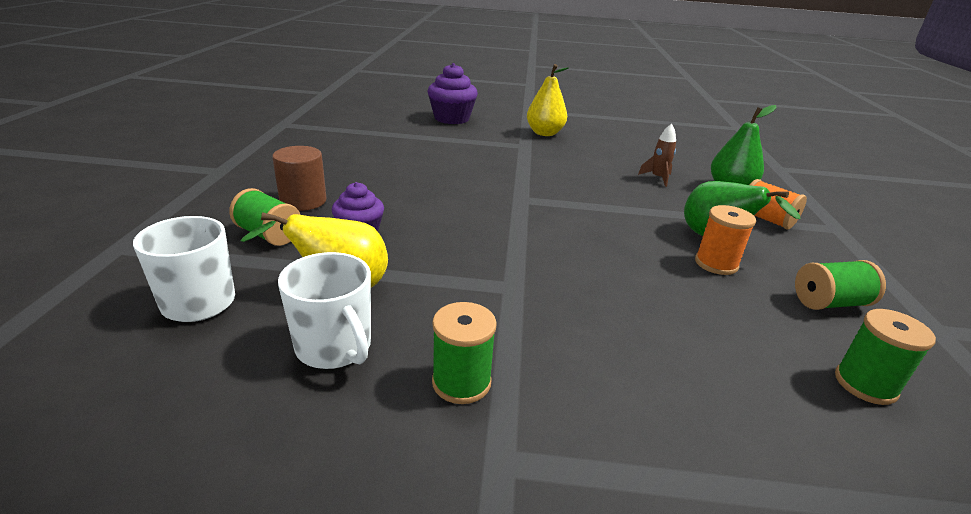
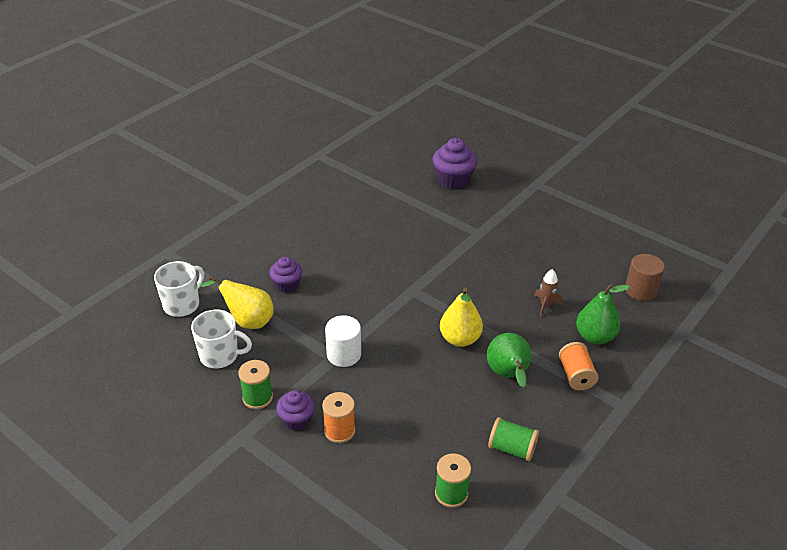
camera: 35 degrees right, 10 degrees up
(269, 235) = (239, 269): green spool -> none
(303, 201) = (275, 245): brown cylinder -> brown cylinder (640, 290)
(334, 347) = (220, 356): white mug -> white mug turned 75 degrees counterclockwise
(522, 280) = (344, 354): none -> white cylinder
(544, 133) = (514, 222): yellow pear -> yellow pear (460, 339)
(558, 387) = (296, 420): none -> purple cupcake
(716, 264) = (478, 393): orange spool -> orange spool (339, 431)

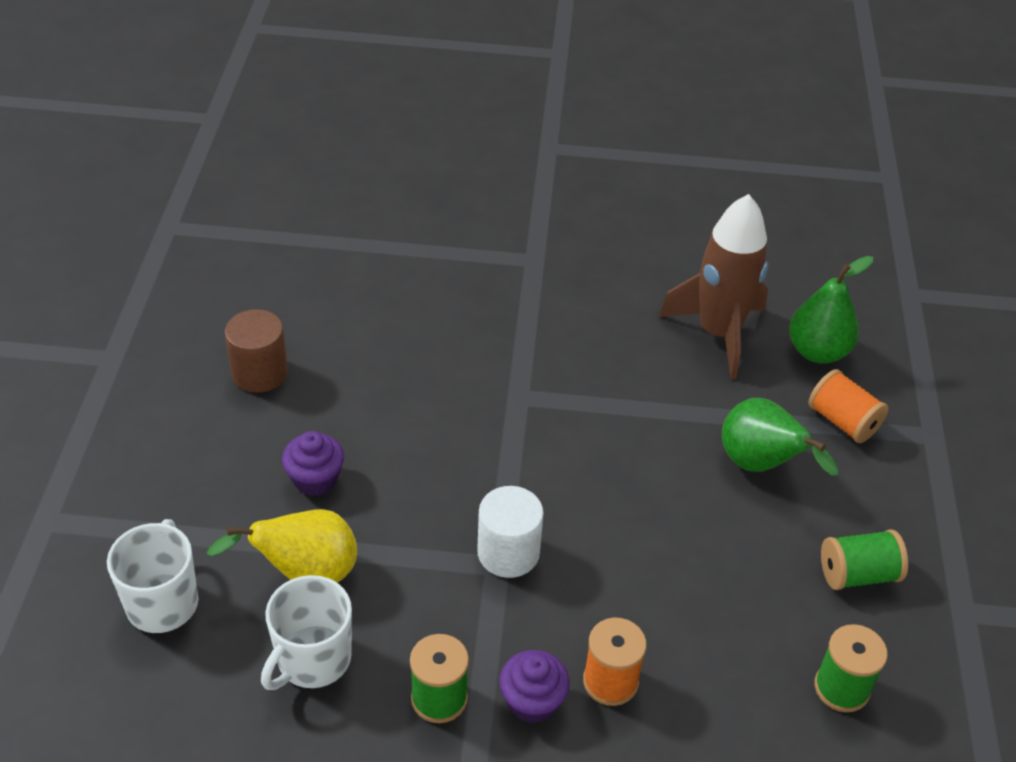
camera: 35 degrees left, 5 degrees up
(220, 356) = (312, 659): white mug -> white mug turned 150 degrees clockwise
(453, 180) = (424, 187): purple cupcake -> none
(460, 339) = (651, 442): yellow pear -> none
(545, 305) = (718, 333): brown rocket -> brown rocket, size x2.22
(640, 290) = (814, 256): brown cylinder -> brown cylinder (260, 373)

